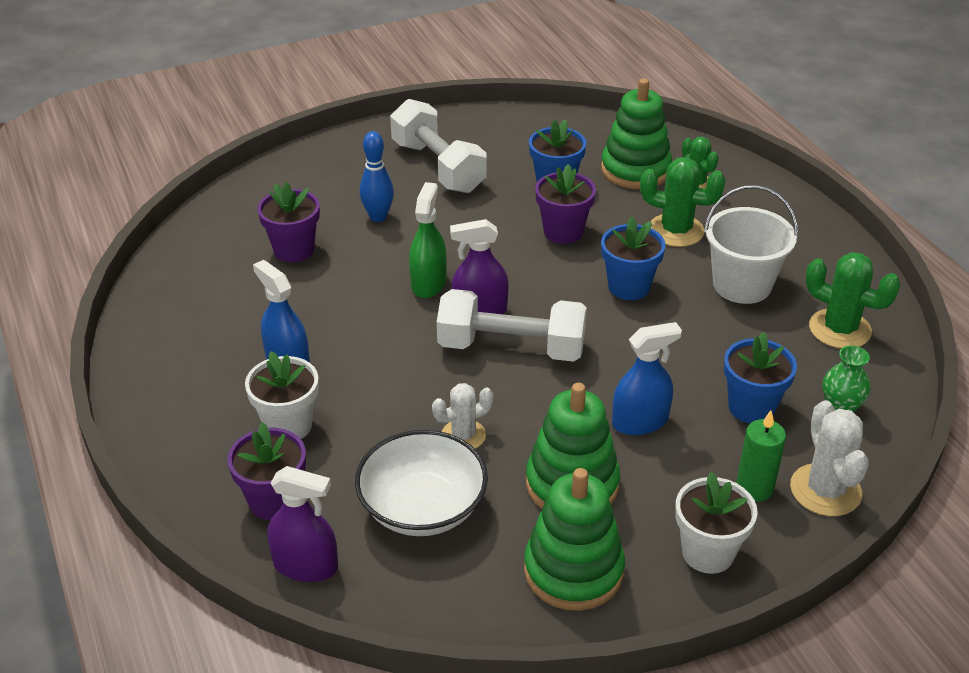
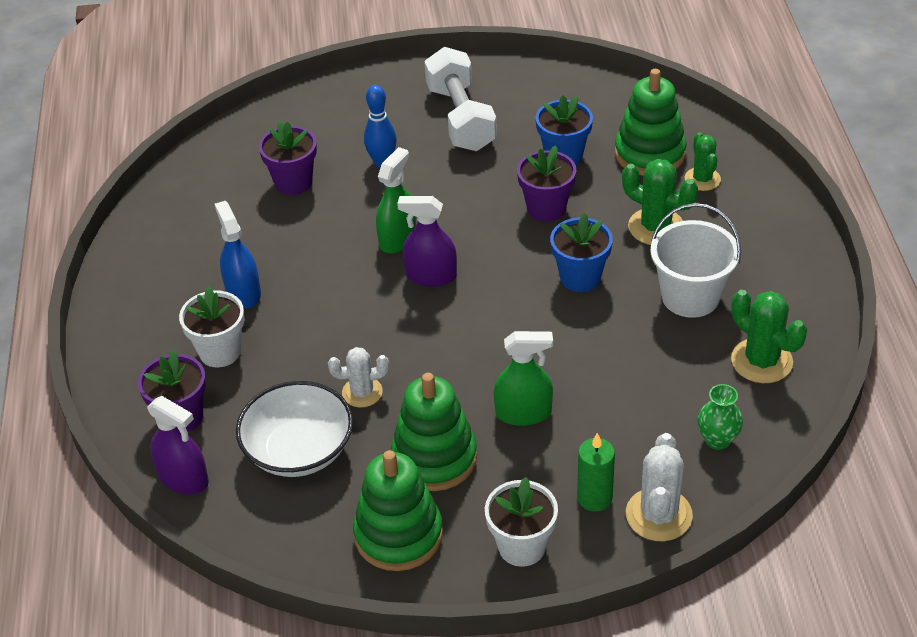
camera: 20 degrees right, 5 degrees up
(511, 347) = (442, 317): white dumbbell -> none
(640, 421) = (523, 413): blue spray bottle -> green spray bottle
(751, 407) = (633, 421): blue flower pot -> none

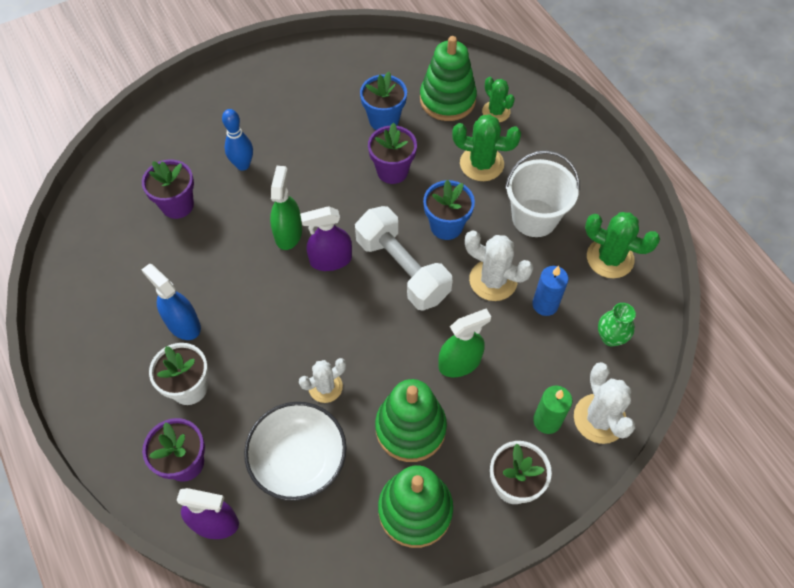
camera: 25 degrees left, 15 degrees up
(460, 118) = (288, 107): white dumbbell -> white dumbbell (402, 269)
(606, 345) = (493, 280): none -> white cactus
(655, 385) = (545, 304): none -> blue candle

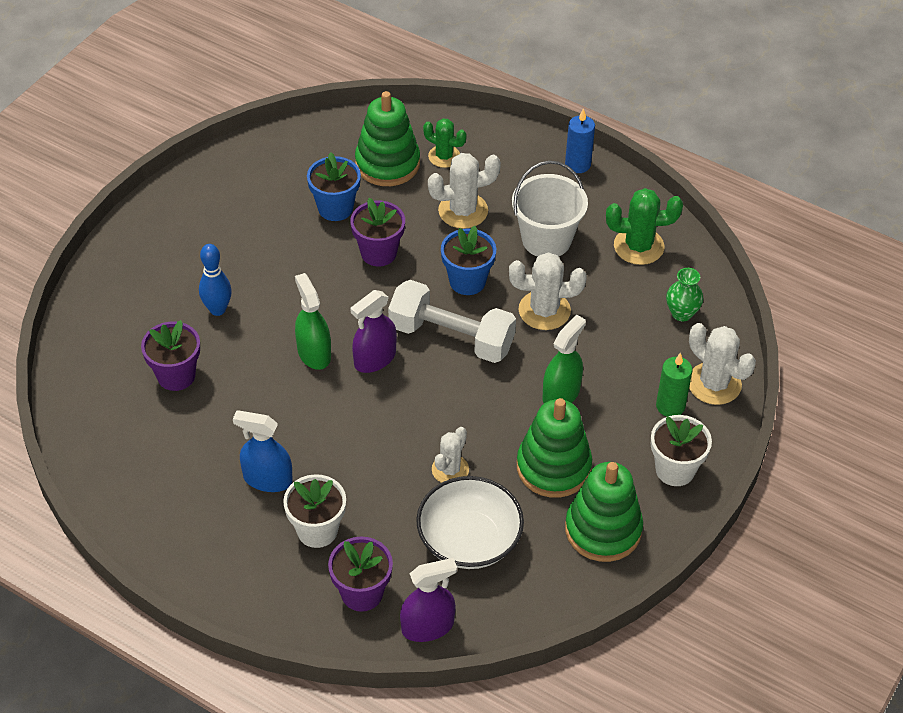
camera: 30 degrees left, 10 degrees down
(481, 164) = (463, 211): green cactus -> white cactus
(545, 304) = (606, 311): blue candle -> blue candle (577, 164)

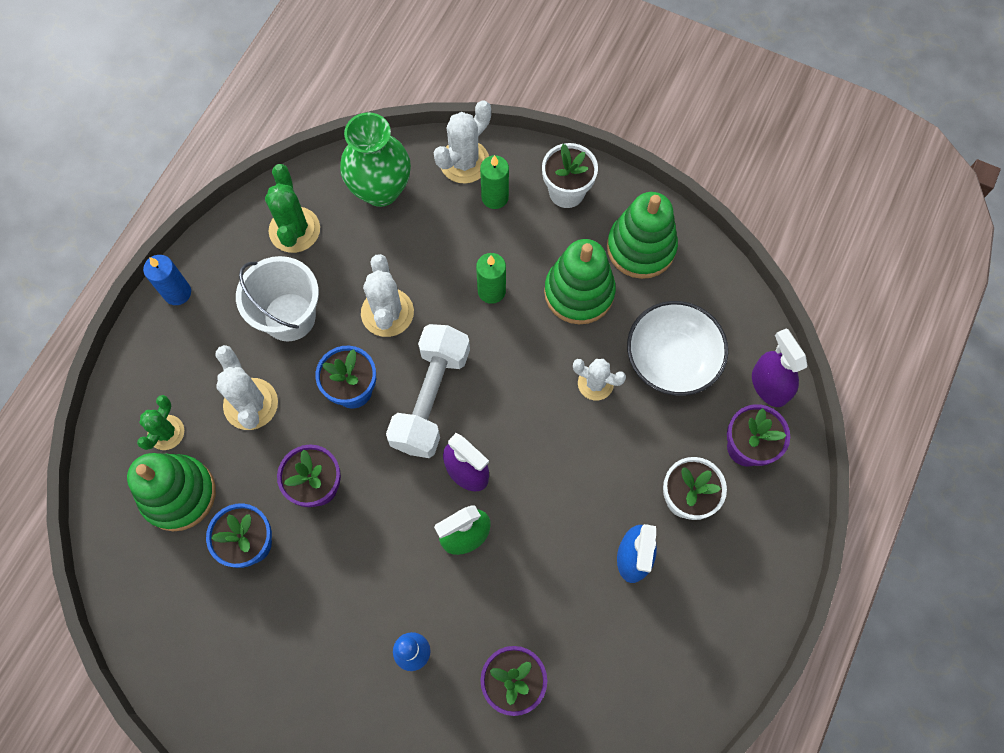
camera: 95 degrees left, 20 degrees up
(561, 394) = (491, 291): green spray bottle -> green candle
(681, 313) = (380, 190): green vase -> green vase, size x1.90

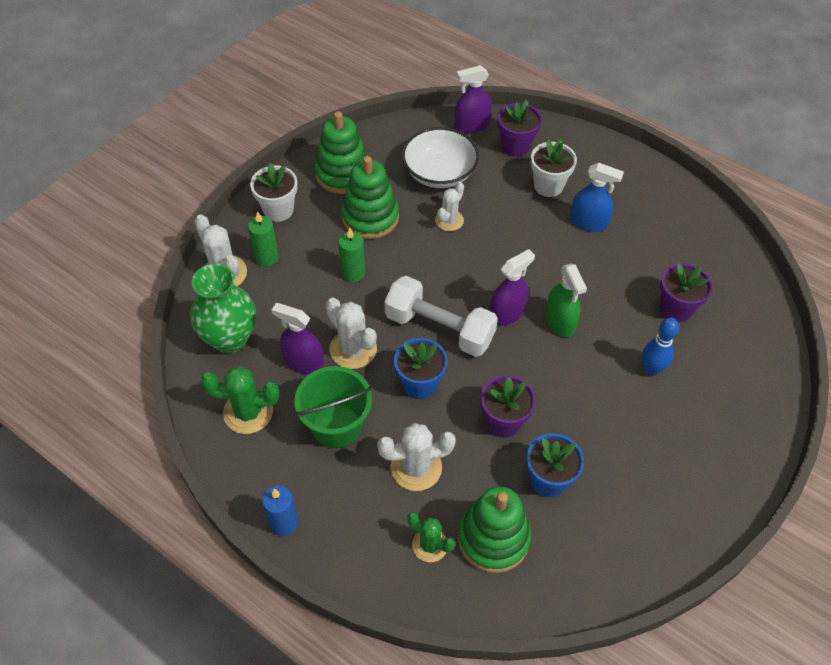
camera: 80 degrees left, 15 degrees down
(289, 317) = (337, 426): white bucket -> green bucket
(363, 267) = (303, 361): none -> purple spray bottle
(387, 312) = (353, 349): white cactus -> white cactus turned 45 degrees clockwise

